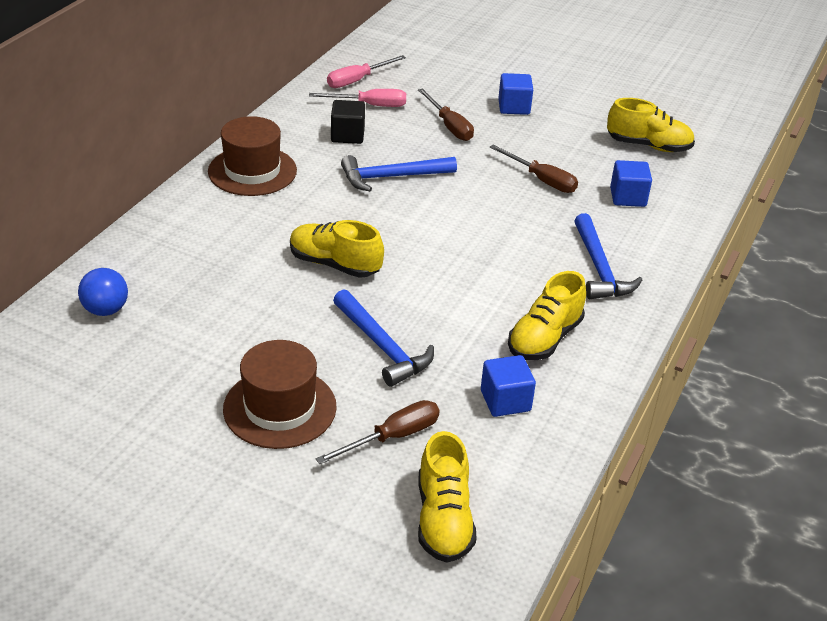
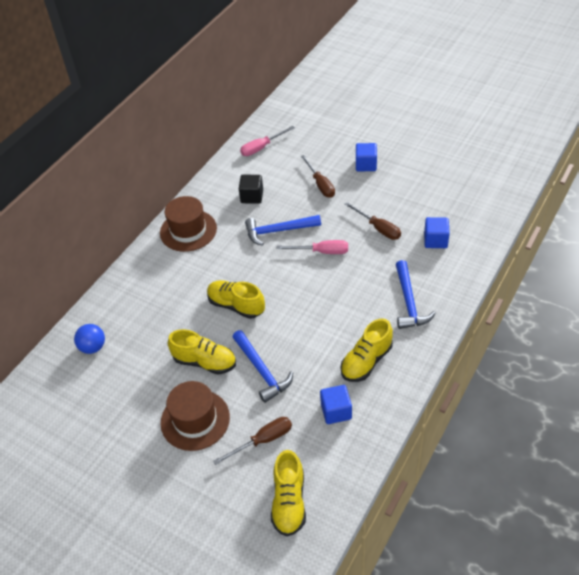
camera: 10 degrees right, 10 degrees up
(370, 105) = (268, 169): pink screwdriver -> pink screwdriver (321, 252)
(648, 146) = (455, 194): yellow shoe -> yellow shoe (205, 362)

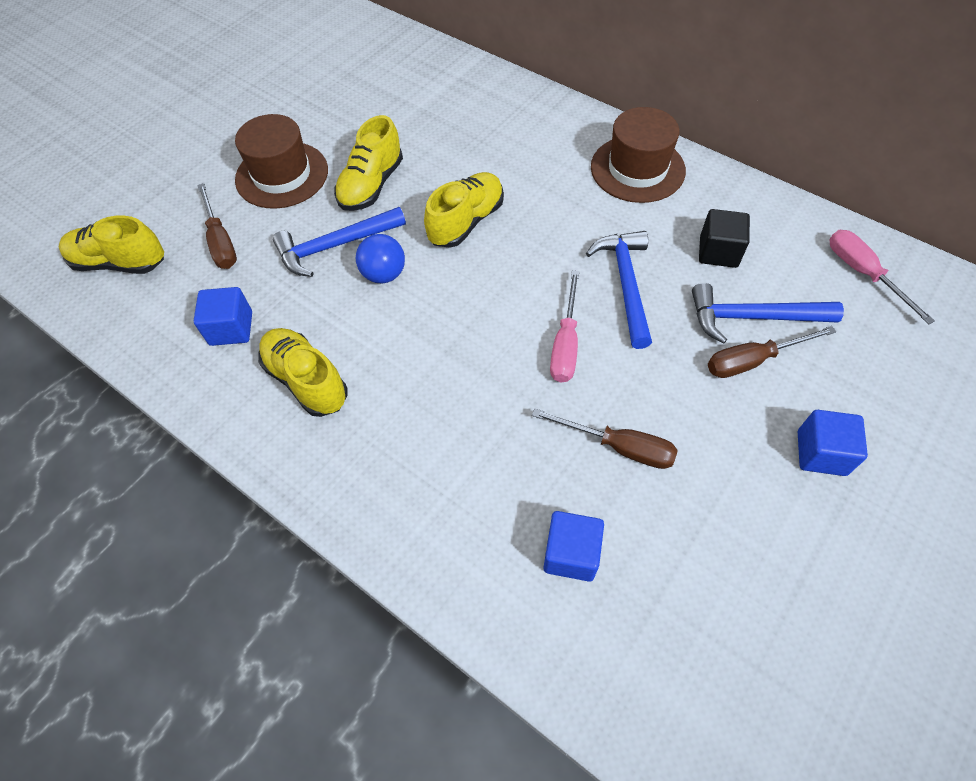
camera: 95 degrees right, 10 degrees up
(93, 347) = (430, 81): blue ball -> blue ball (384, 274)
(378, 228) = (618, 447): brown screwdriver -> brown screwdriver turned 120 degrees counterclockwise
(409, 302) = (415, 469): blue hammer -> blue hammer (752, 317)

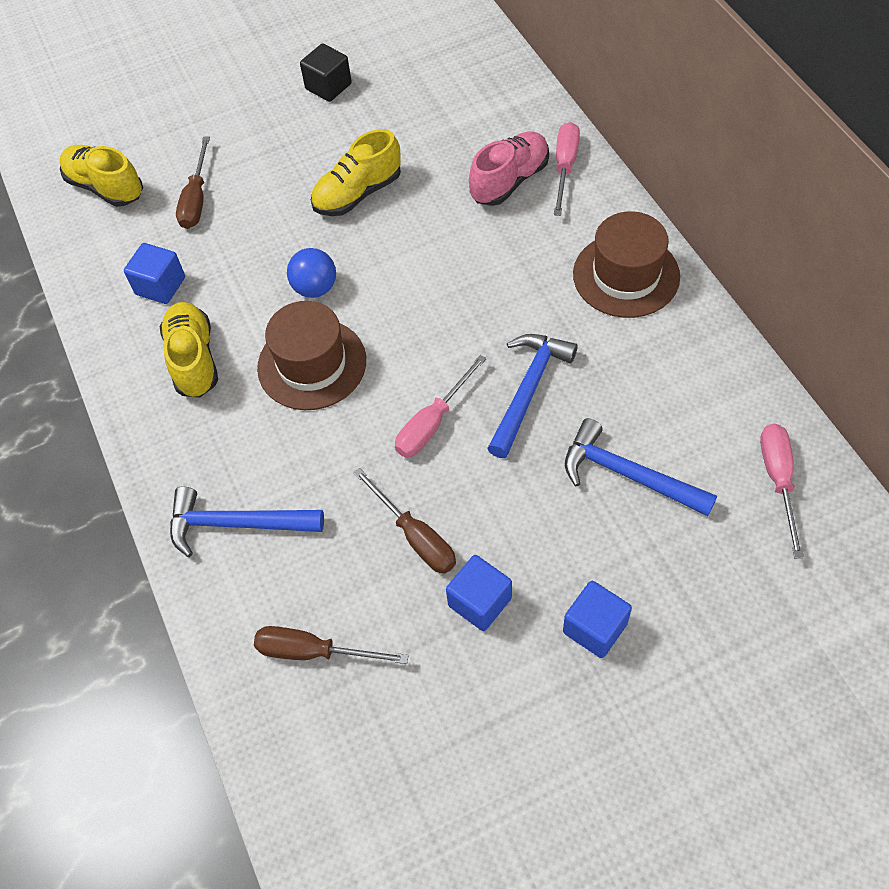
camera: 30 degrees right, 0 degrees up
(282, 175) = (284, 152): brown hat -> brown hat (312, 364)
(335, 246) = (289, 243): blue hammer -> blue hammer (236, 524)
(466, 222) = (421, 265): yellow shoe -> none
(495, 132) = (509, 181): none -> pink shoe
(532, 108) = (565, 167): none -> pink screwdriver
(571, 554) = (313, 605): blue cube -> blue cube (479, 602)
(718, 252) = (644, 395): black cube -> black cube (328, 86)
(753, 360) = (596, 515): brown screwdriver -> brown screwdriver (314, 651)

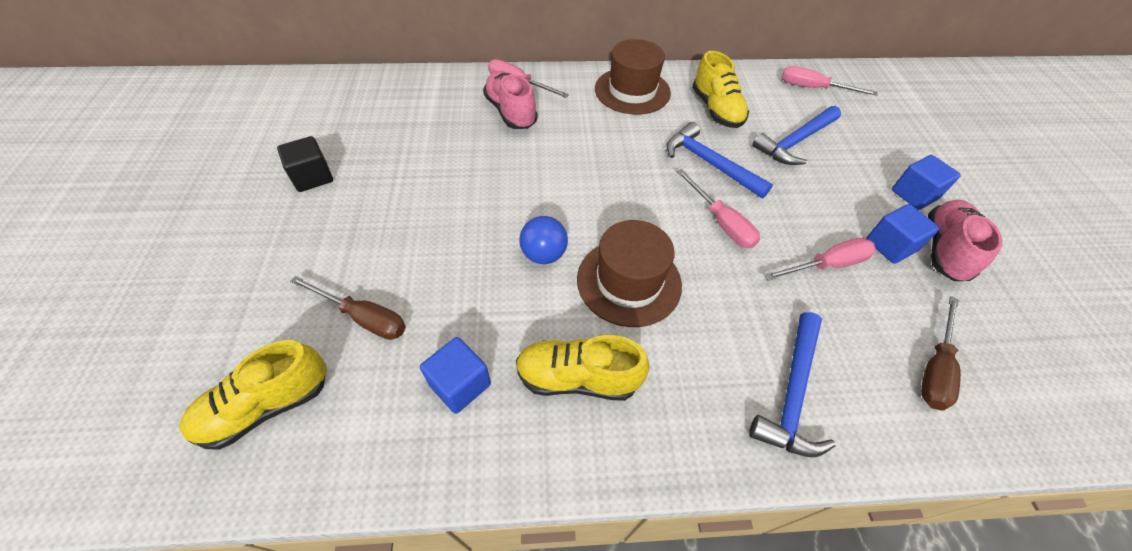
camera: 75 degrees left, 5 degrees down
(358, 194) = (456, 195): yellow shoe -> yellow shoe (716, 110)
(415, 536) = (826, 265): brown screwdriver -> pink screwdriver
(502, 665) = (944, 250): none -> pink shoe

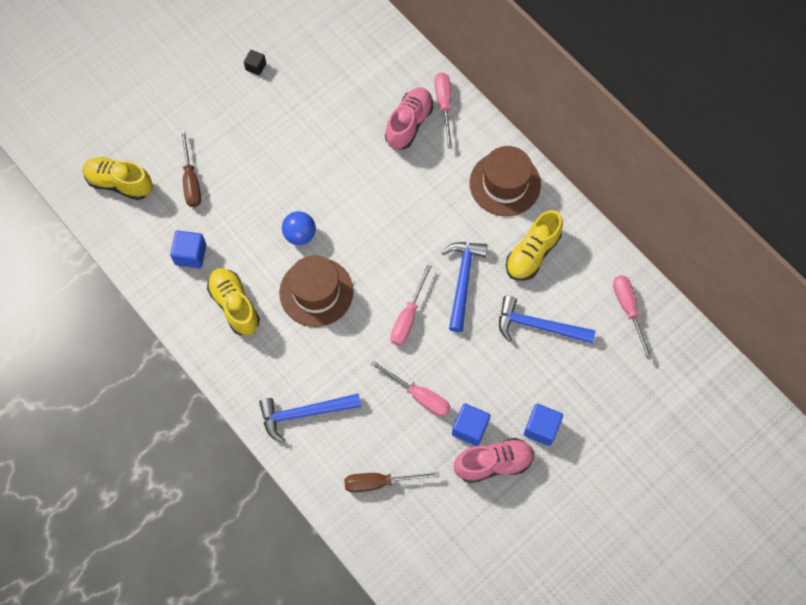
camera: 55 degrees right, 15 degrees up
(312, 177) = (256, 67): black cube -> black cube, size x0.62

